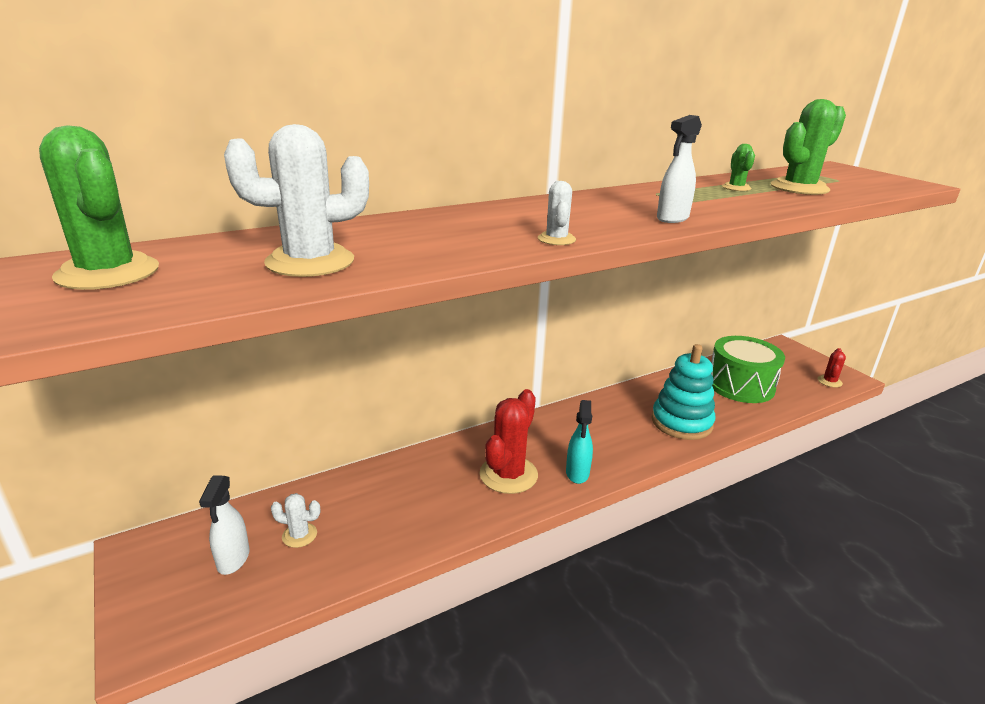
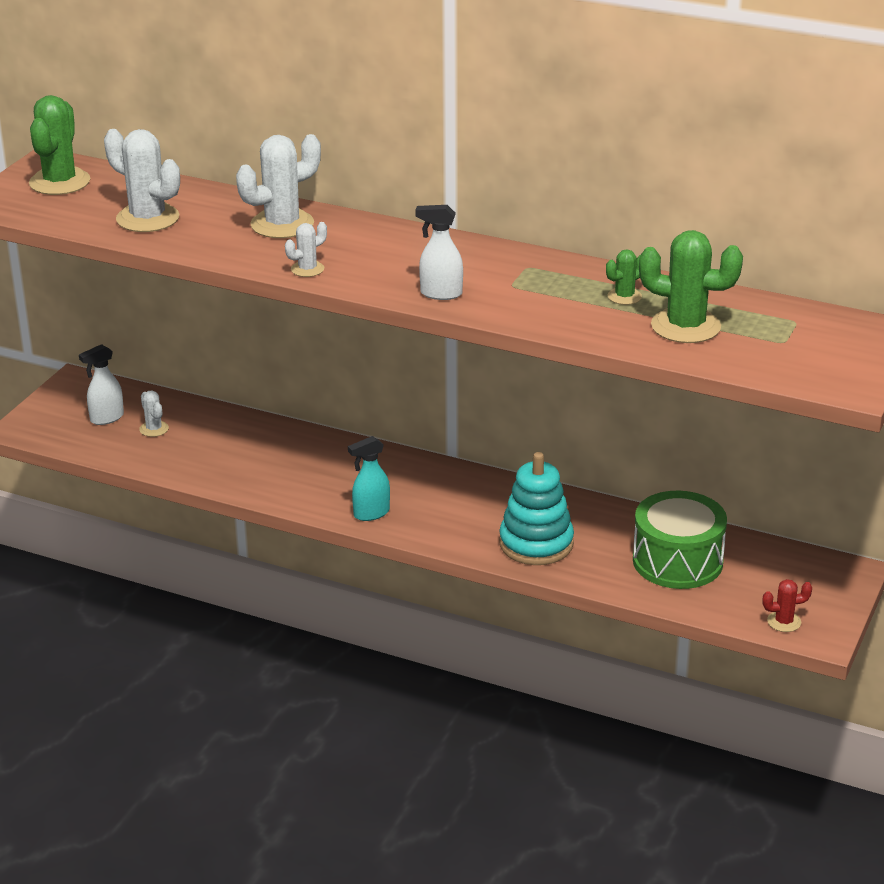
camera: 55 degrees right, 5 degrees up
(446, 225) = (282, 224): none -> white cactus
(508, 475) = (326, 482): red cactus -> none

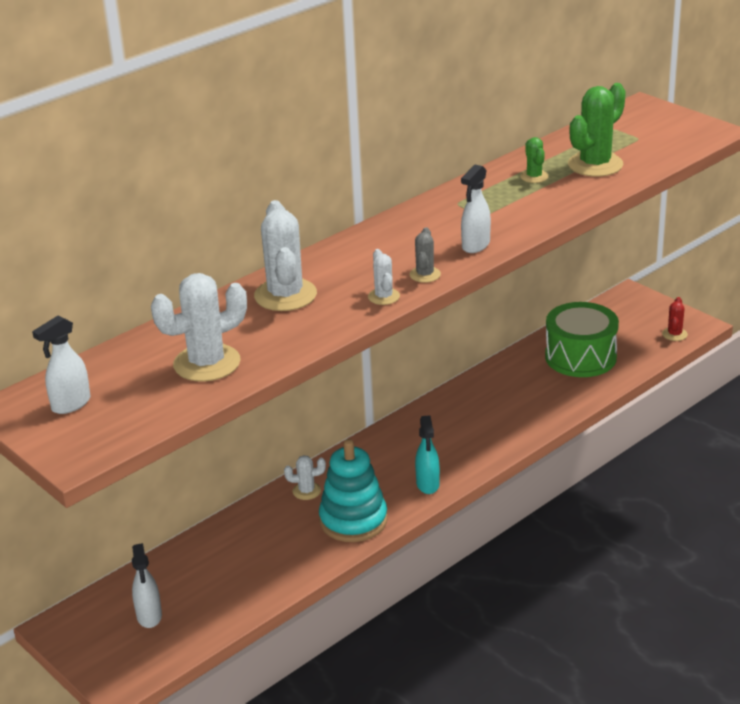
camera: 65 degrees left, 0 degrees up
(59, 182) = (70, 404): green cactus -> white spray bottle
(154, 429) = (195, 587): white cactus -> white cactus (306, 491)
(363, 280) = (425, 275): none -> grey cactus
(536, 543) = (521, 412): turquoise stacking toy -> turquoise stacking toy (353, 520)

